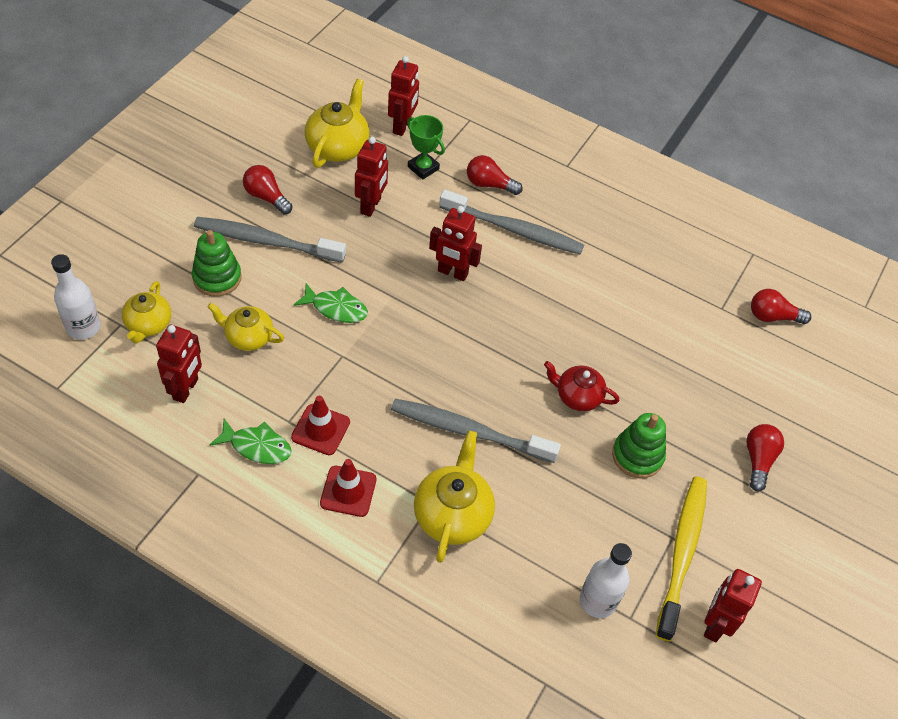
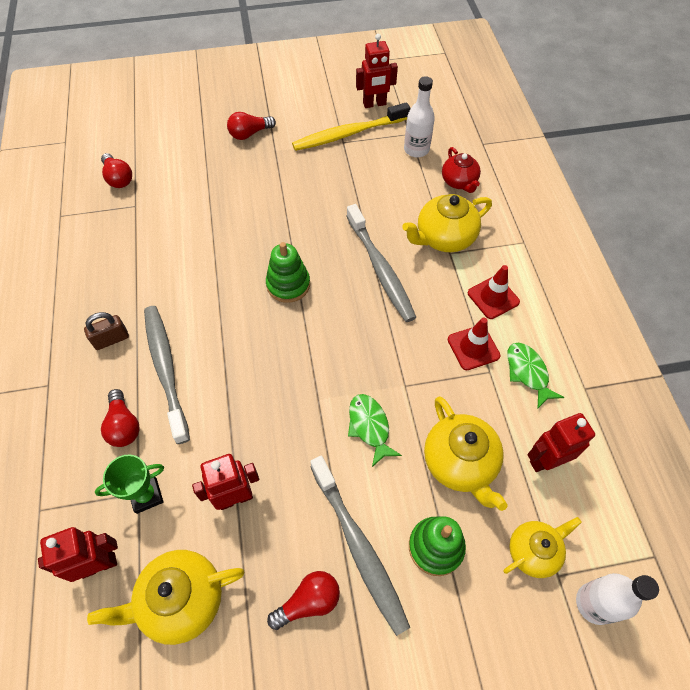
camera: 125 degrees left, 5 degrees up
(248, 337) = (460, 463): yellow teapot -> yellow teapot, size x1.53
(266, 197) = (308, 602): red light bulb -> red light bulb turned 120 degrees counterclockwise
(423, 168) = (146, 495): green trophy -> green trophy turned 60 degrees clockwise
(452, 273) = (254, 377): red robot -> none
(575, 216) = (111, 339): none -> brown padlock
(577, 396) = (292, 234): red teapot -> red teapot (459, 182)
(637, 456) = (305, 183): green stacking toy -> green stacking toy (288, 284)

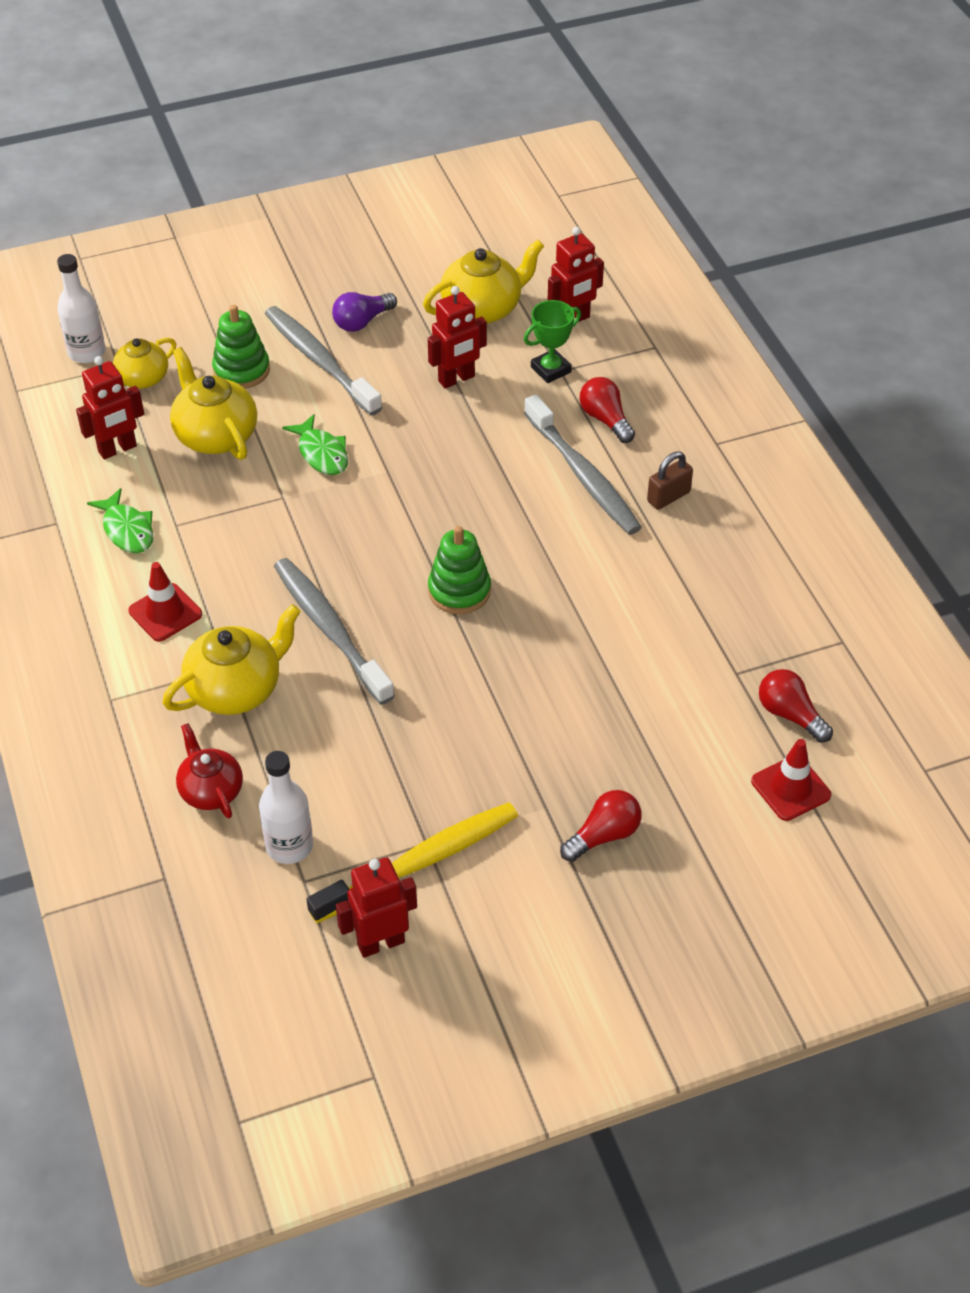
camera: 170 degrees right, 10 degrees down
(308, 602) = (362, 322): red light bulb -> purple light bulb
(473, 347) = (196, 548): red traffic cone -> red traffic cone (790, 788)

